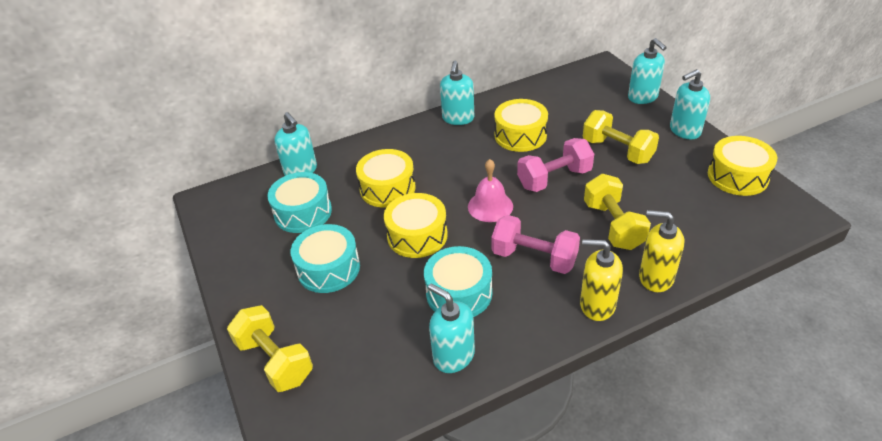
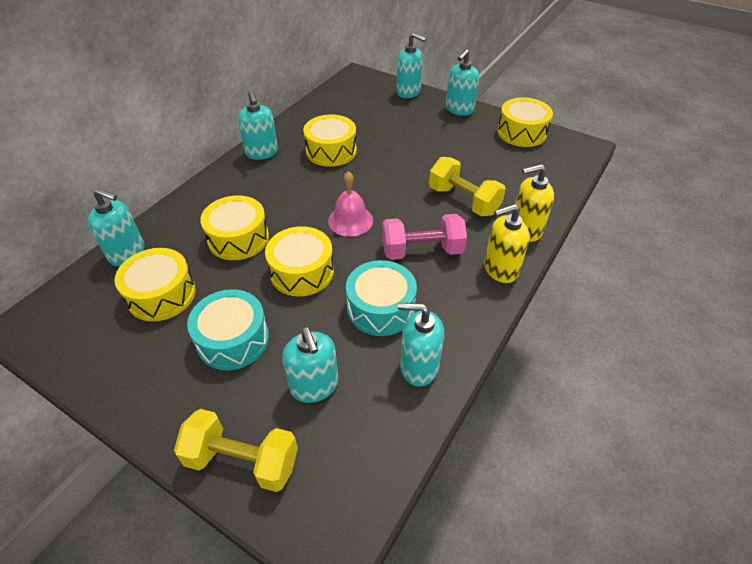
camera: 35 degrees left, 5 degrees up
(303, 212) = (161, 294): turquoise drum -> yellow drum
(361, 331) = (314, 386): none -> turquoise soap dispenser
(554, 179) = (388, 178): pink dumbbell -> none
(617, 151) = (421, 140): yellow dumbbell -> none

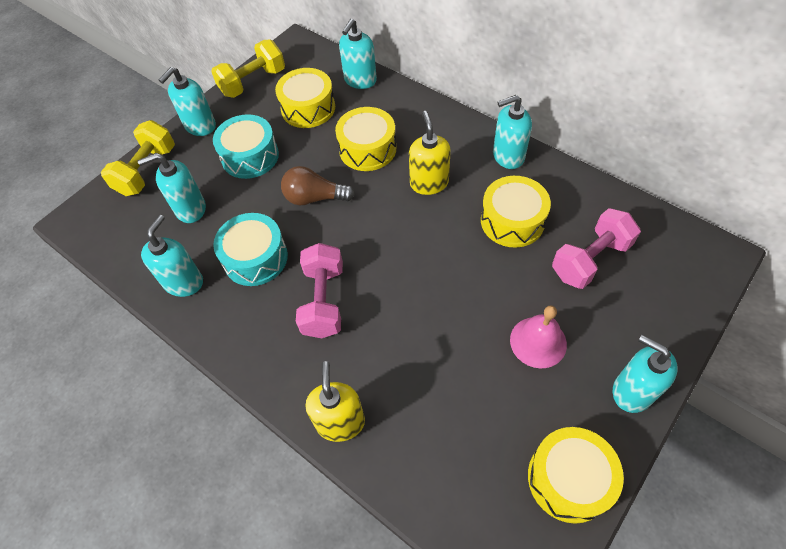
camera: 100 degrees right, 10 degrees up
(302, 272) = (314, 198): yellow drum -> brown light bulb
(350, 220) = (381, 237): pink bell -> pink bell (538, 342)
(365, 119) = (590, 260): none -> pink dumbbell
(408, 92) = (677, 322): turquoise soap dispenser -> turquoise soap dispenser (200, 126)
(463, 200) = (404, 358): yellow dumbbell -> yellow dumbbell (253, 82)
(500, 269) = (281, 376): yellow soap dispenser -> yellow soap dispenser (429, 183)

